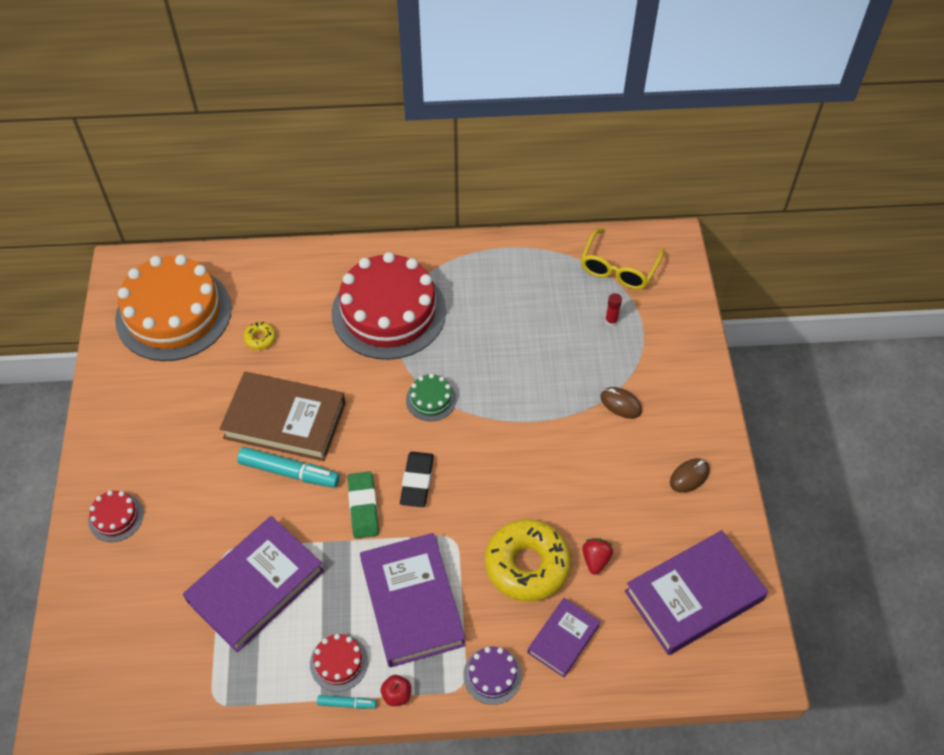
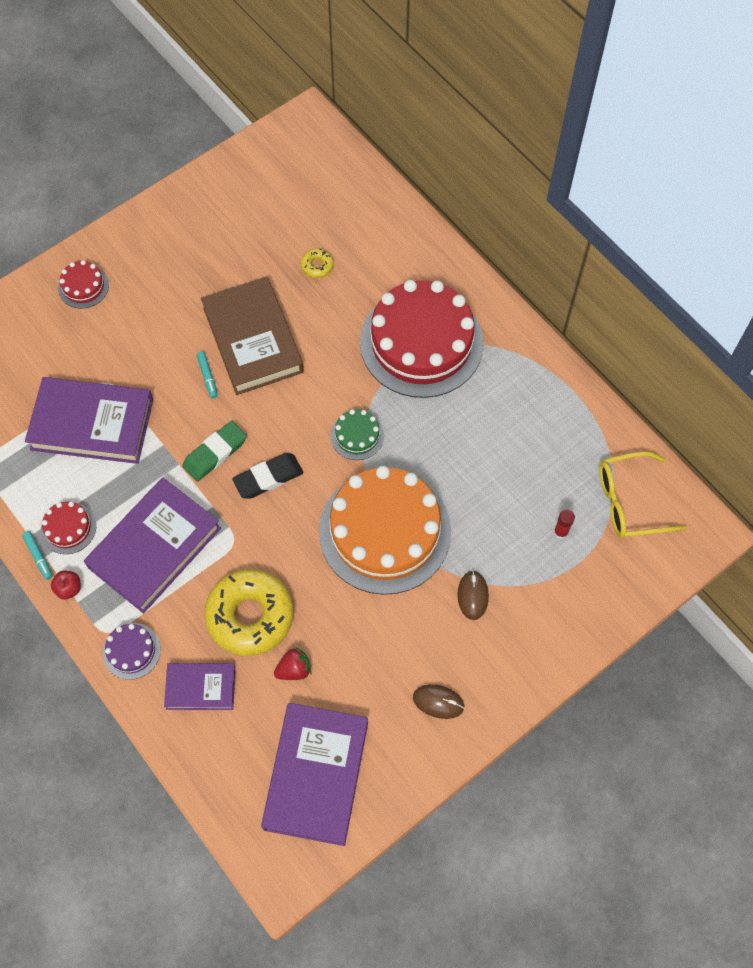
camera: 55 degrees right, 10 degrees up
(173, 313) = (292, 188): orange cake -> orange cake (385, 531)
(289, 472) = (207, 377): turquoise marker -> turquoise marker, size x0.50
(694, 596) = (316, 775): purple book -> purple book turned 75 degrees clockwise

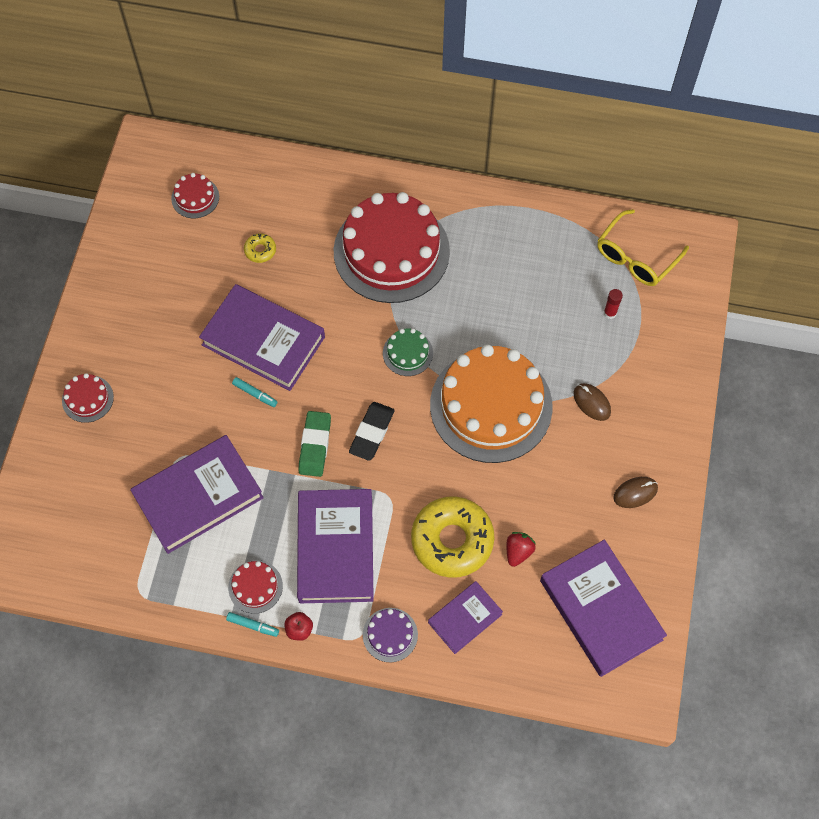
camera: 40 degrees left, 0 degrees up
(253, 340) = (263, 341): brown book -> purple book
(306, 188) = (195, 197): none -> red cake

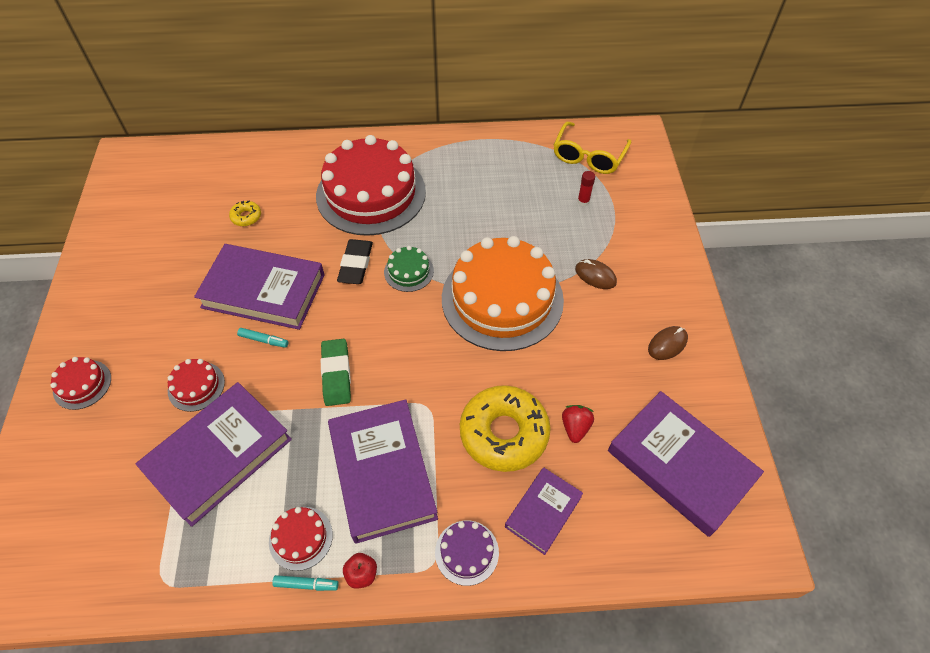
camera: 15 degrees left, 10 degrees down
(195, 197) = (176, 187): red cake -> red cake (196, 386)
(372, 433) = (392, 349): black eraser -> black eraser (356, 264)

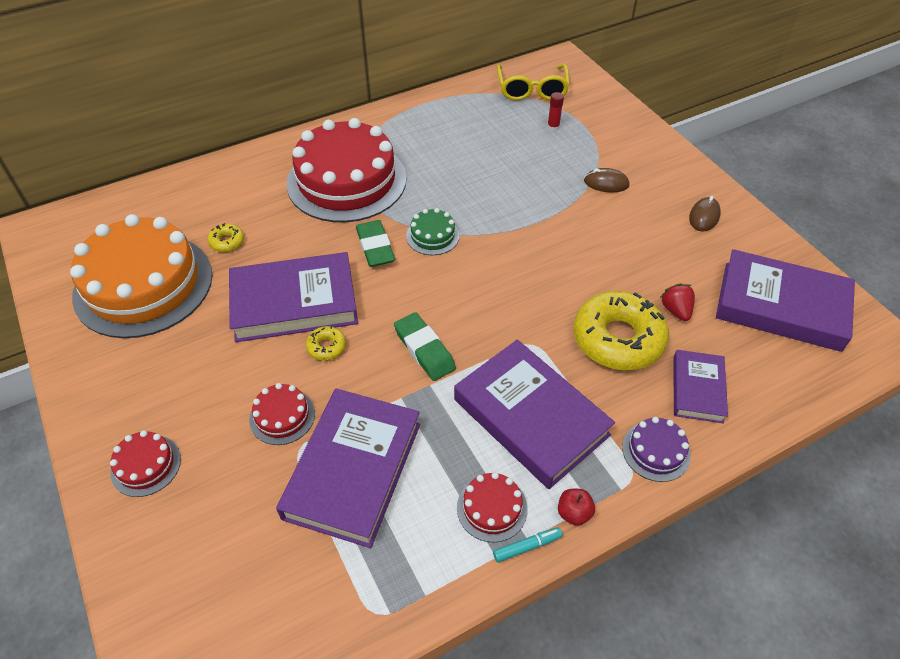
camera: 25 degrees left, 5 degrees down
(264, 340) = (326, 347): turquoise marker -> yellow donut
(356, 264) = (375, 247): black eraser -> green eraser
(502, 299) = (537, 229): orange cake -> orange cake (143, 284)

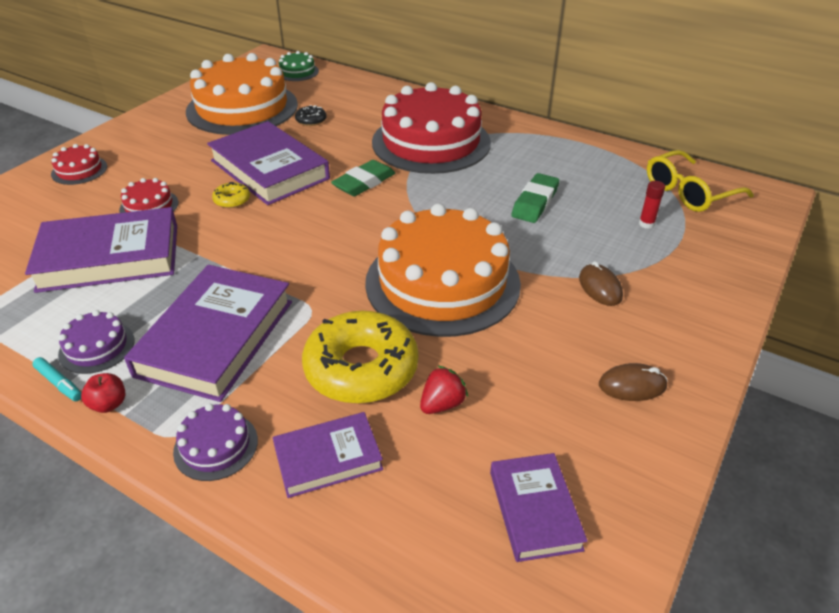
camera: 60 degrees right, 10 degrees down
(227, 242) = (311, 120): yellow donut -> black donut
(424, 350) = (261, 248): green eraser -> green eraser (535, 202)
(432, 236) = (406, 206): green cake -> green cake (297, 72)
(492, 508) = (97, 347): red cake -> purple cake
(549, 257) = (442, 282): none -> orange cake
(781, 306) = (534, 510): purple book -> purple book, size x0.56

